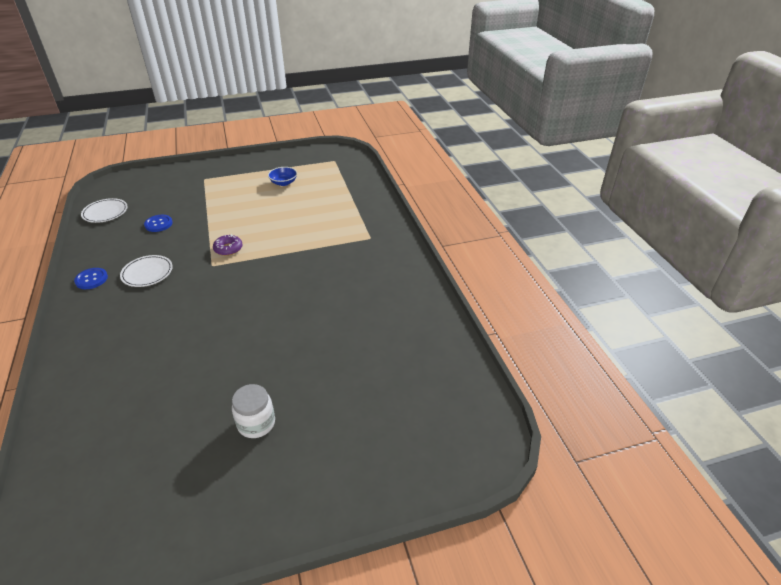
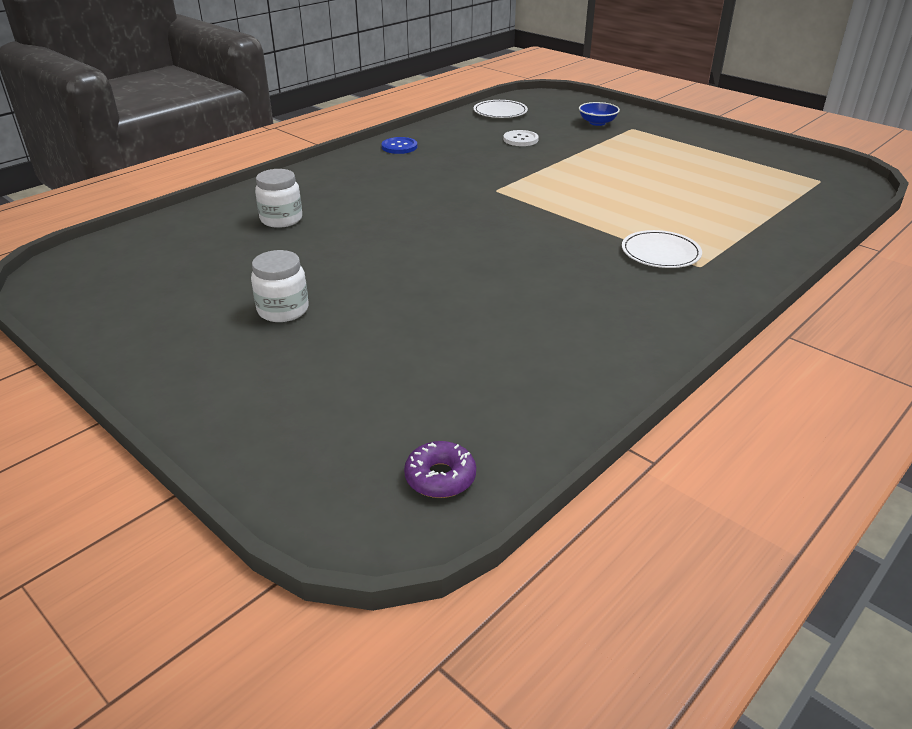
camera: 60 degrees right, 5 degrees down
(127, 383) = (281, 219): none -> white jar
(147, 273) = (440, 165): white plate -> white plate (660, 253)
(158, 224) = (520, 139): blue button -> white button
(228, 249) = (535, 187): purple donut -> purple donut (440, 477)
(283, 183) = (708, 169): blue bowl -> blue bowl (597, 123)

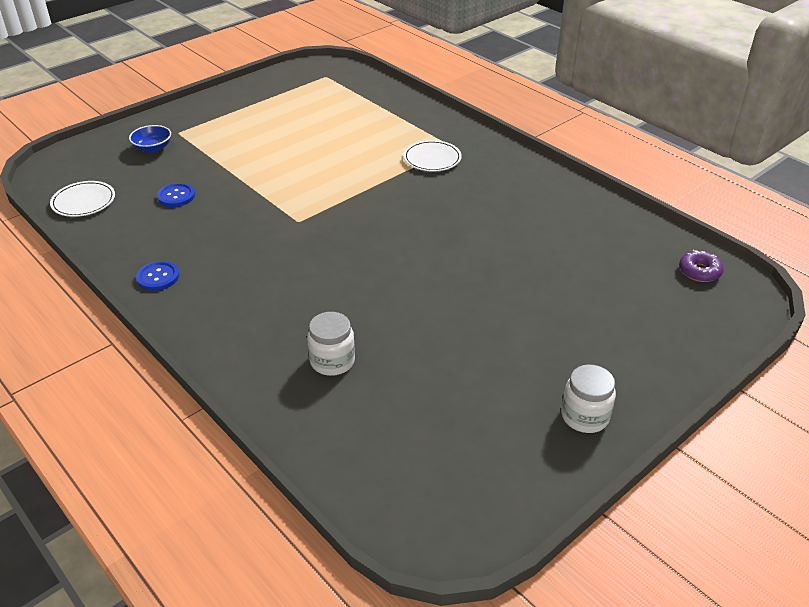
camera: 85 degrees left, 5 degrees up
(283, 310) = (515, 348): white jar -> white jar (584, 416)
(520, 139) = (176, 196): white button -> blue button

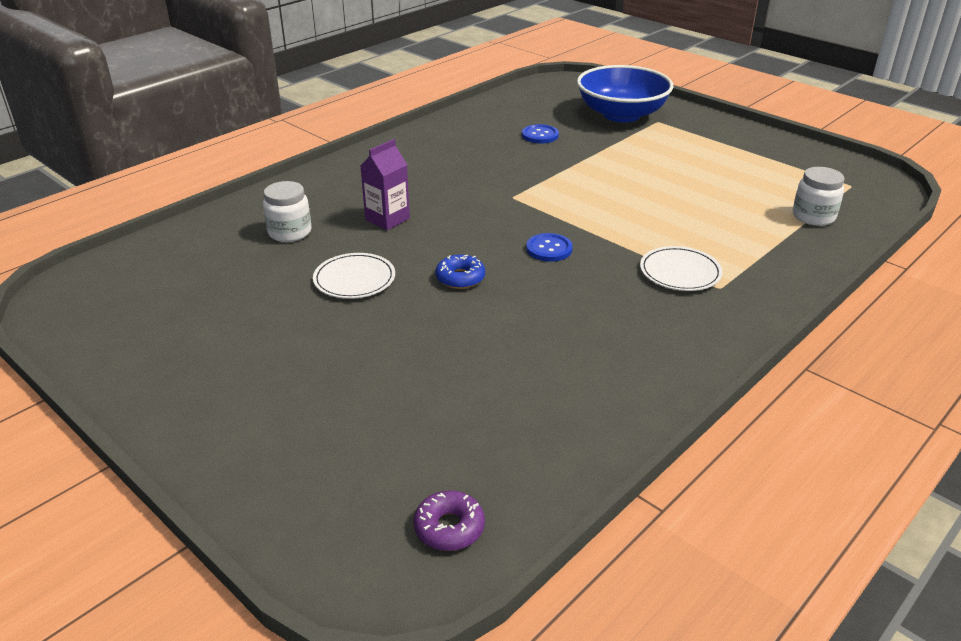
camera: 85 degrees right, 5 degrees down
(83, 201) = (519, 101): white plate -> white plate (354, 279)
(153, 148) = (621, 114): blue bowl -> blue bowl, size x2.22
(158, 277) = (412, 144): blue button -> blue button (549, 249)
(321, 295) = (387, 219): none -> purple carton
(430, 256) = (460, 278): none -> blue donut
(584, 416) = (172, 387): white jar -> white jar (813, 216)

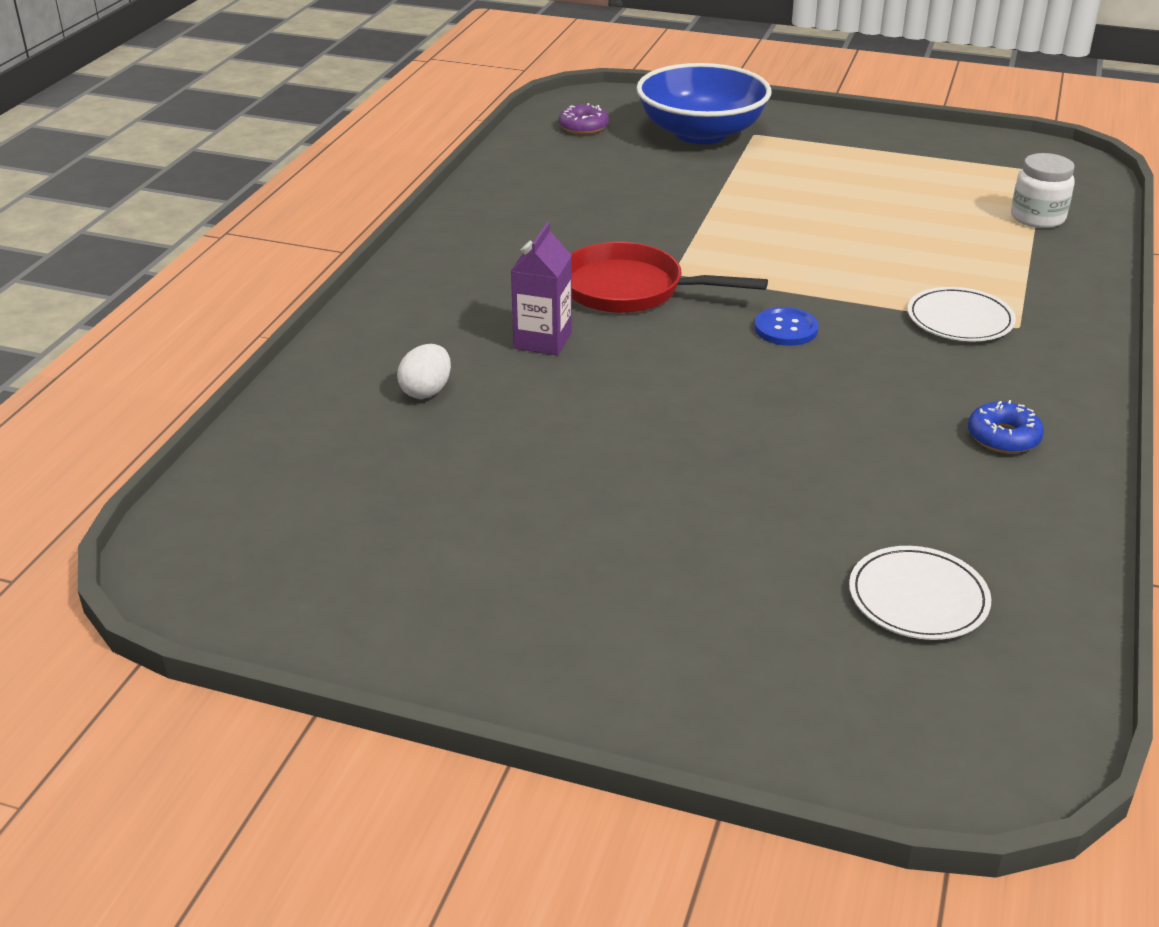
camera: 25 degrees left, 0 degrees up
(290, 232) = (426, 391): white jar -> white egg
(354, 279) = (583, 430): white plate -> white plate (918, 598)
(449, 528) = (1001, 684): purple donut -> purple donut (583, 127)
(460, 278) = (716, 393): blue donut -> blue donut (1003, 437)
(473, 201) = (630, 290): none -> red pan
(540, 135) = (626, 182): blue button -> none

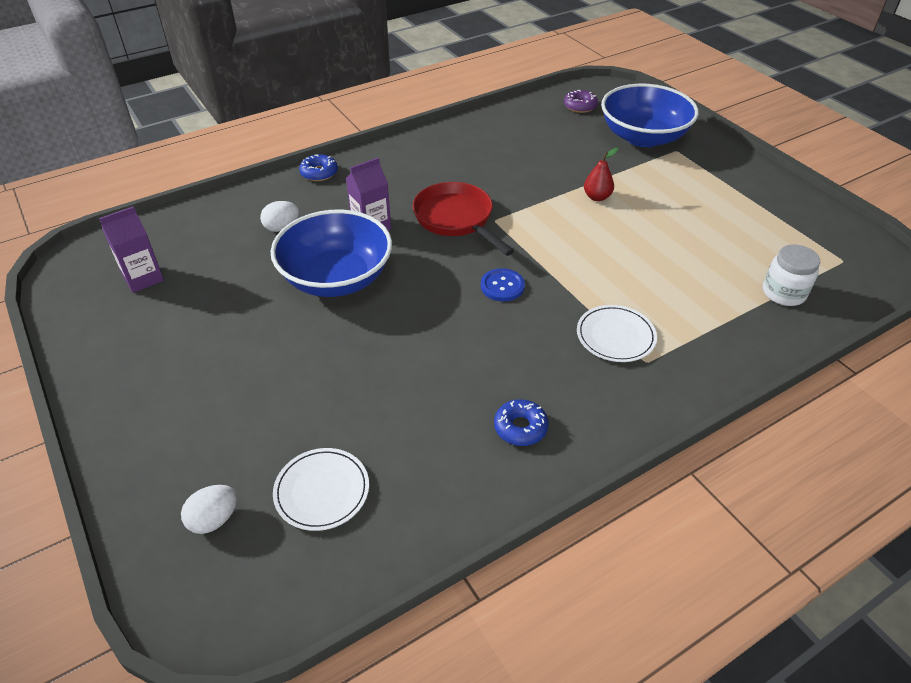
camera: 40 degrees right, 10 degrees up
(326, 533) = (143, 278): none -> purple carton
(371, 314) = (319, 173): none -> blue donut
(590, 408) = (336, 278): none -> blue bowl
(745, 207) = (597, 197): none -> red pear
(857, 692) = (214, 519): none -> white egg

